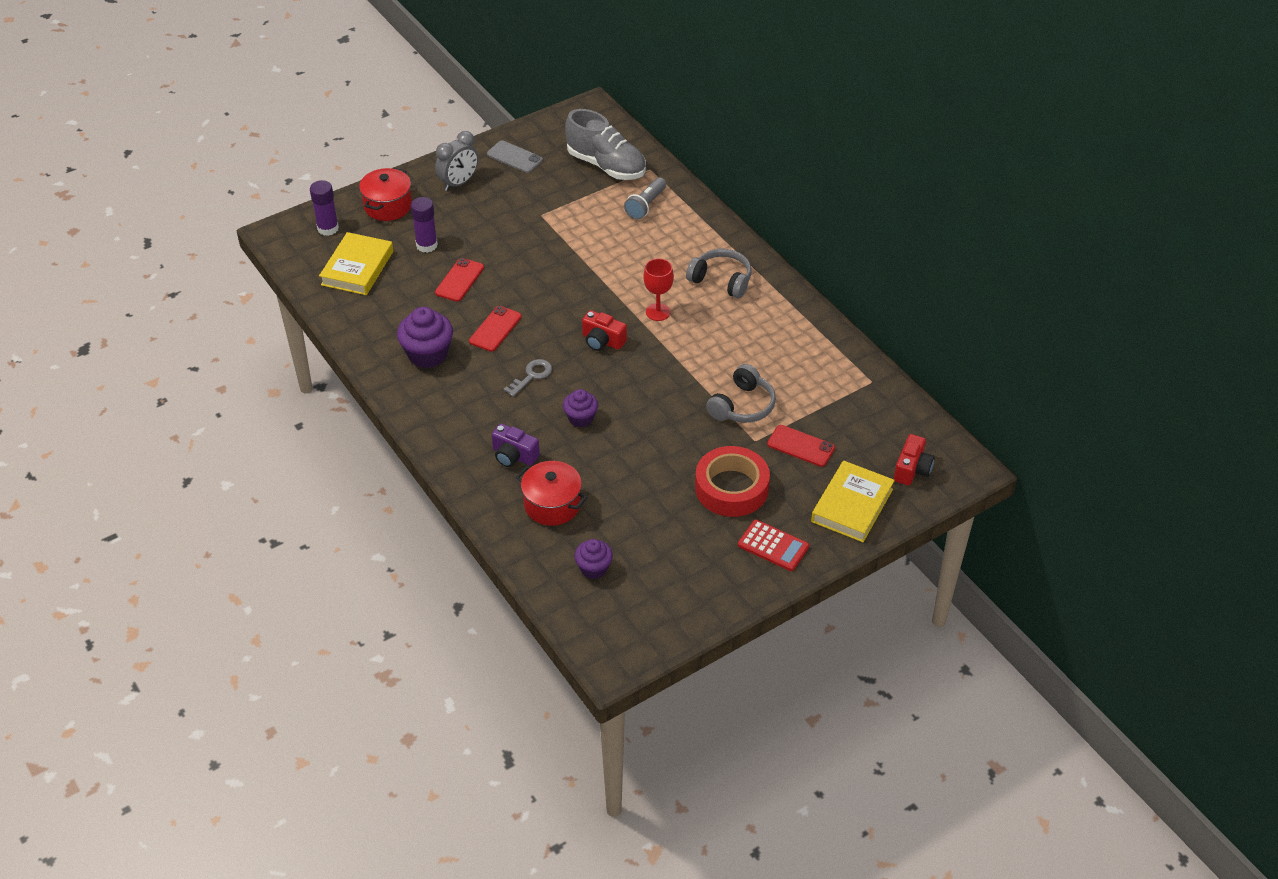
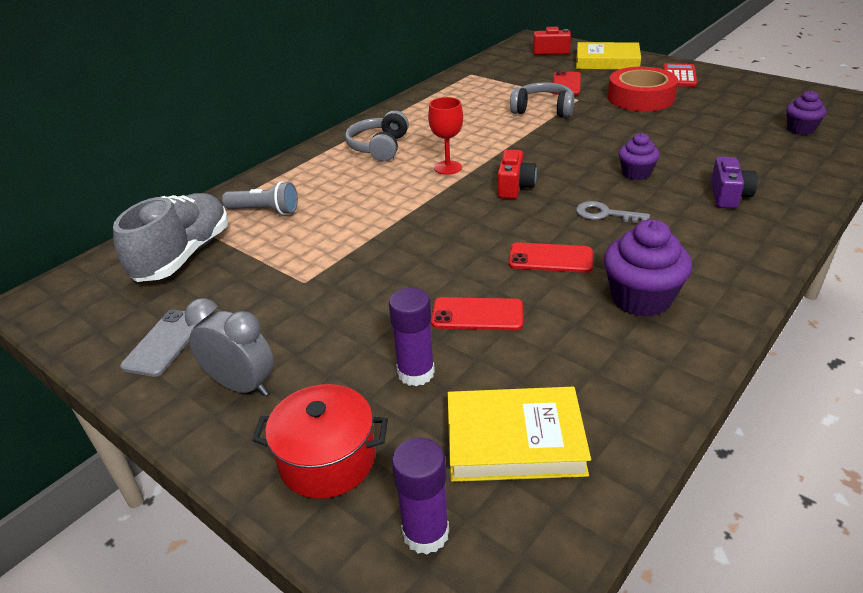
camera: 105 degrees left, 10 degrees down
(552, 504) = (760, 162): red pot -> none

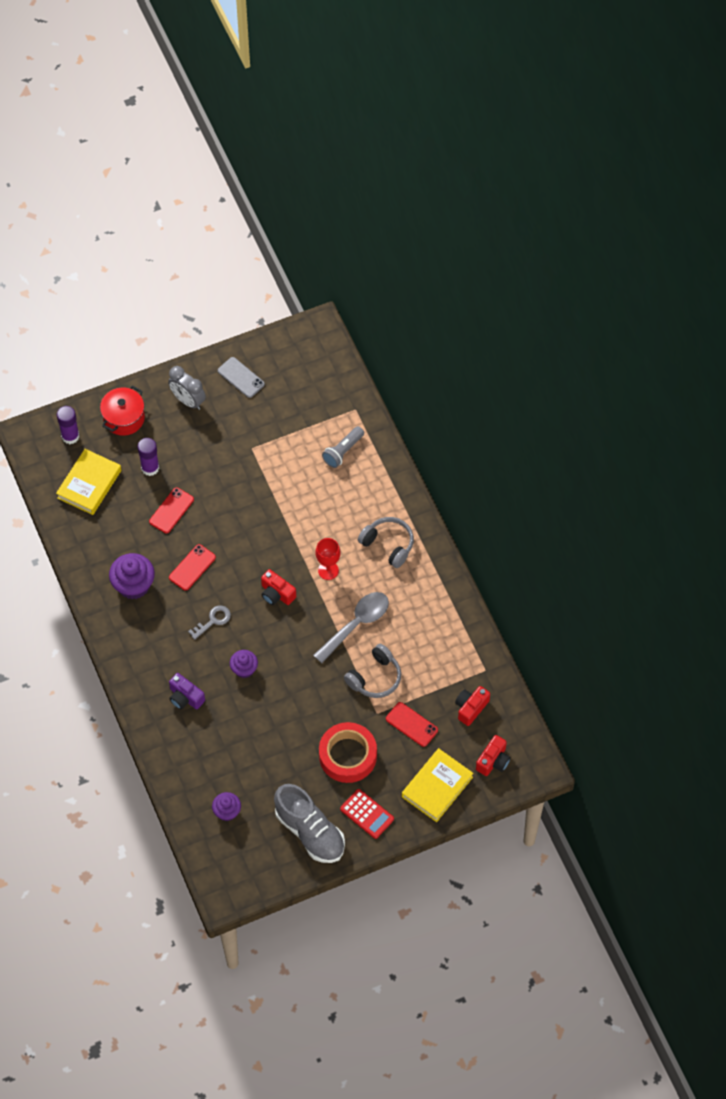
camera: 115 degrees right, 25 degrees up
(183, 255) = (318, 399): grey shoe -> grey shoe (310, 831)
(242, 386) = (188, 401): grey clock -> grey clock turned 75 degrees clockwise
(496, 134) = (356, 624): none -> grey spoon
(515, 69) = (471, 708): none -> red camera

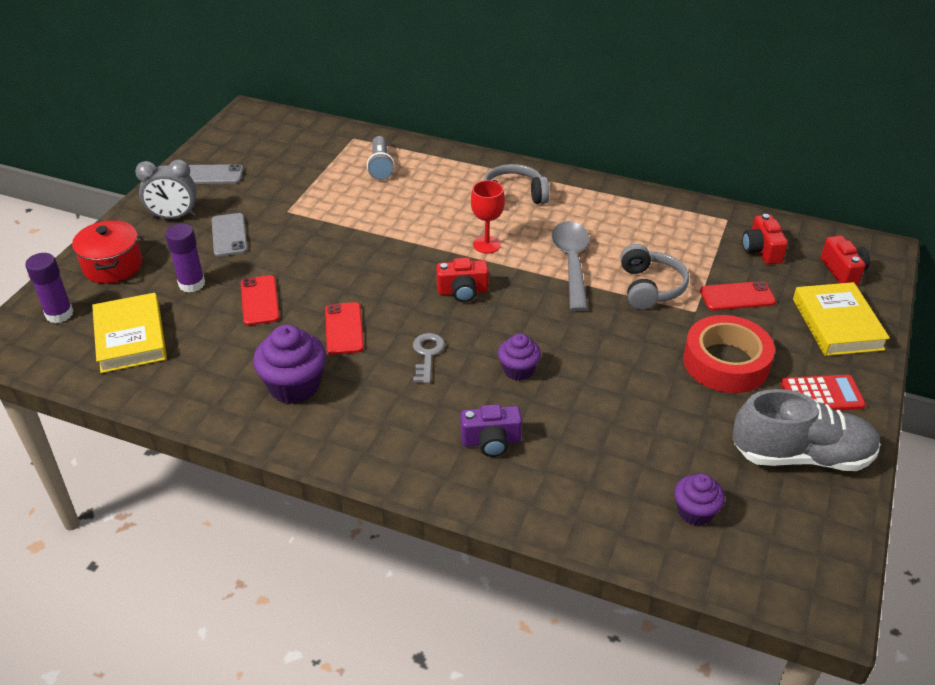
camera: 45 degrees left, 20 degrees down
(202, 443) = (229, 235): none -> grey phone

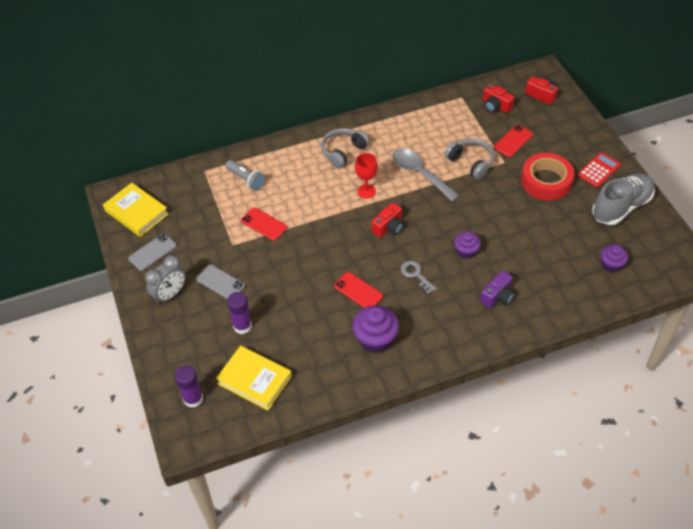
camera: 40 degrees left, 10 degrees up
(113, 266) = (180, 349): red pot -> none
(259, 300) = (293, 308): red phone -> red phone (264, 224)
(837, 324) = (568, 127): yellow book -> yellow book (136, 212)

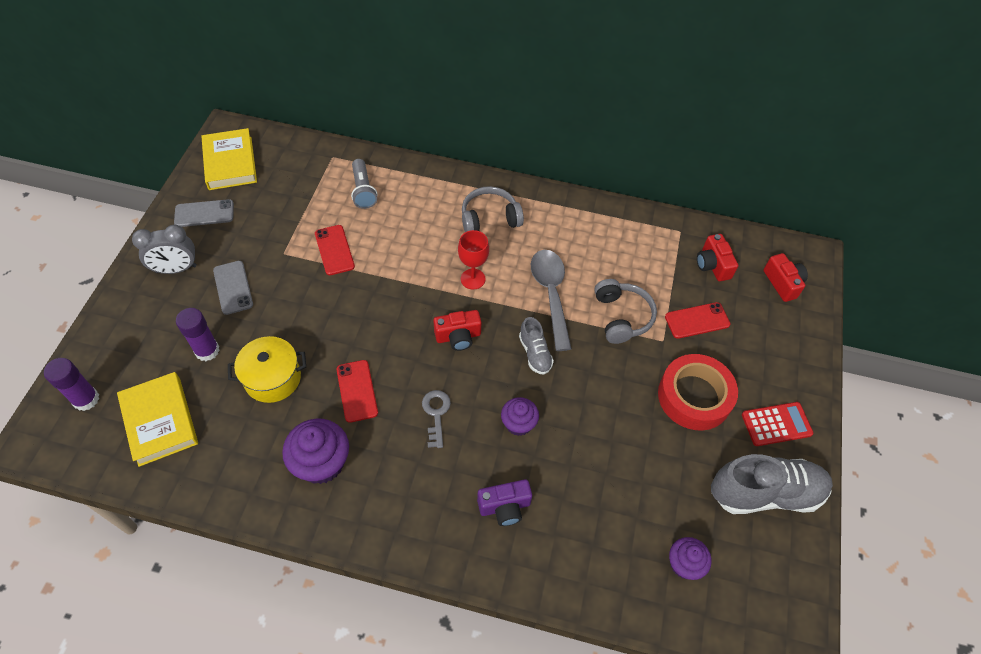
camera: 30 degrees right, 5 degrees up
(300, 315) = (272, 378): none -> yellow pot
(441, 210) = (535, 353): none -> grey shoe

